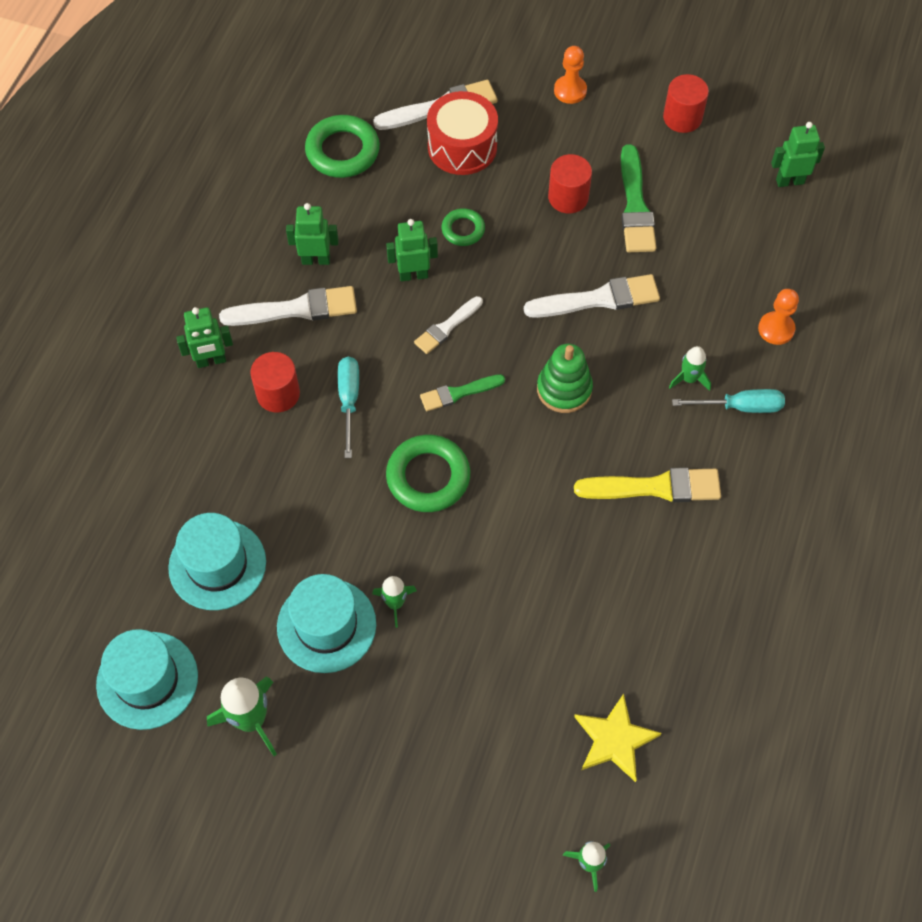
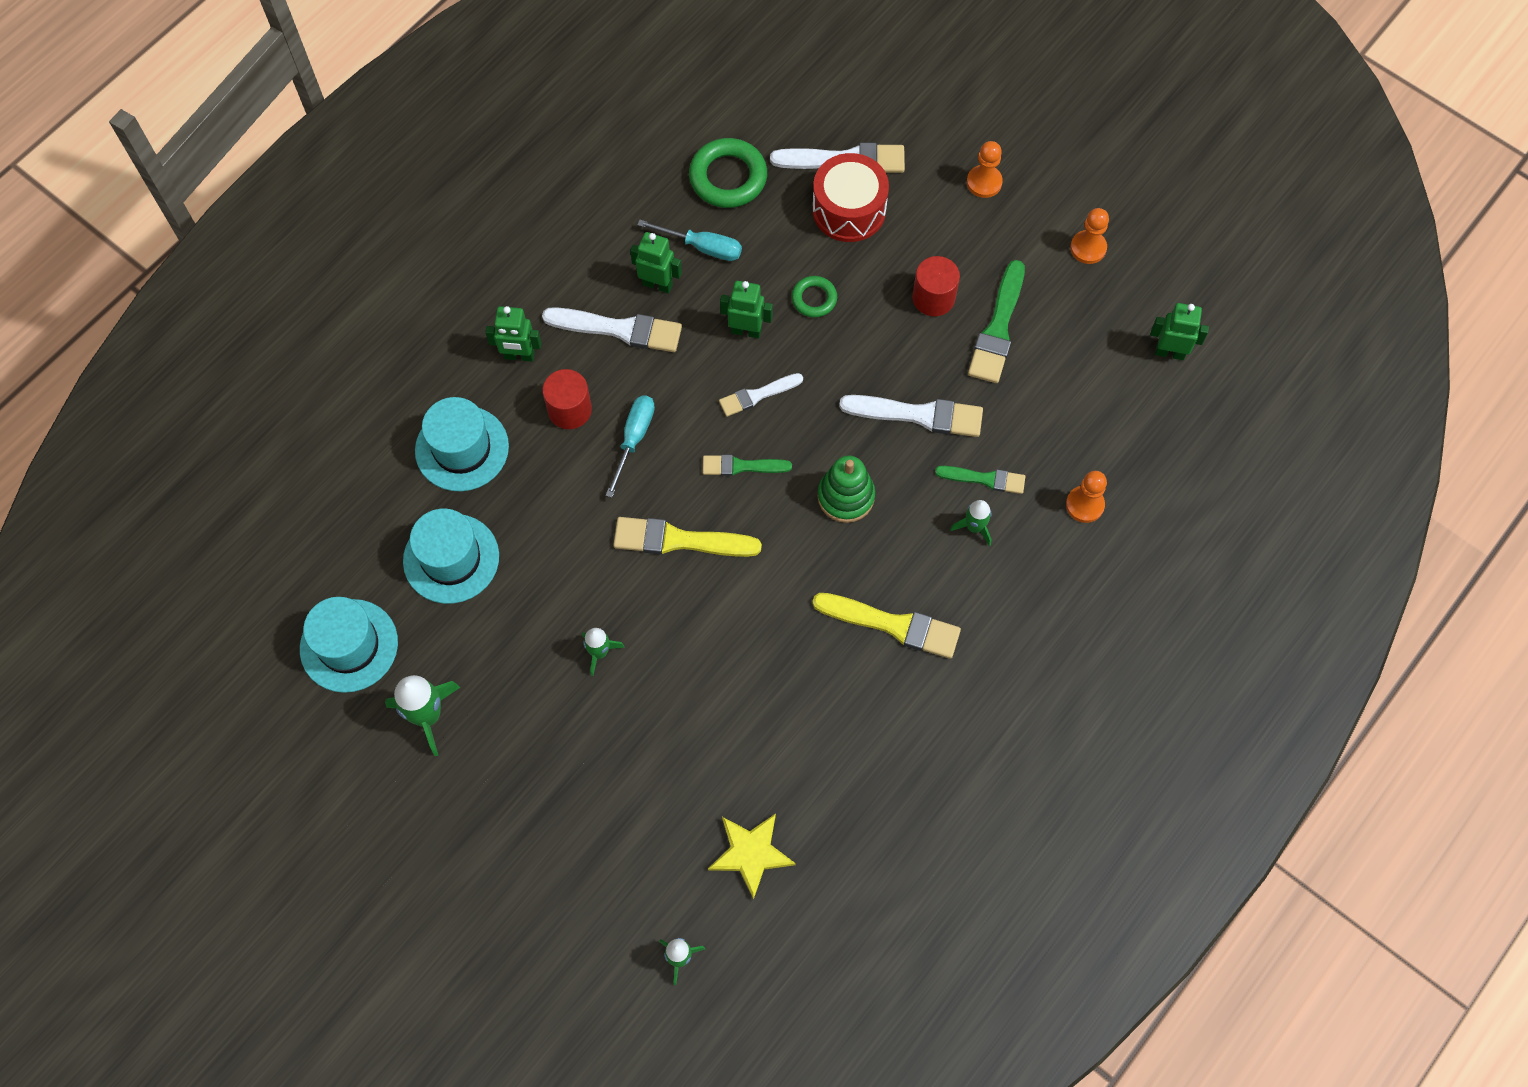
camera: 20 degrees right, 5 degrees up
(326, 625) = (528, 651): turquoise hat -> turquoise hat (462, 448)
(428, 477) = (679, 540): green ring -> yellow brush
(680, 335) = (985, 479): none -> green brush
(682, 118) = (1088, 248): red cylinder -> orange pawn
(740, 406) = (1012, 572): turquoise screwdriver -> turquoise screwdriver (702, 247)

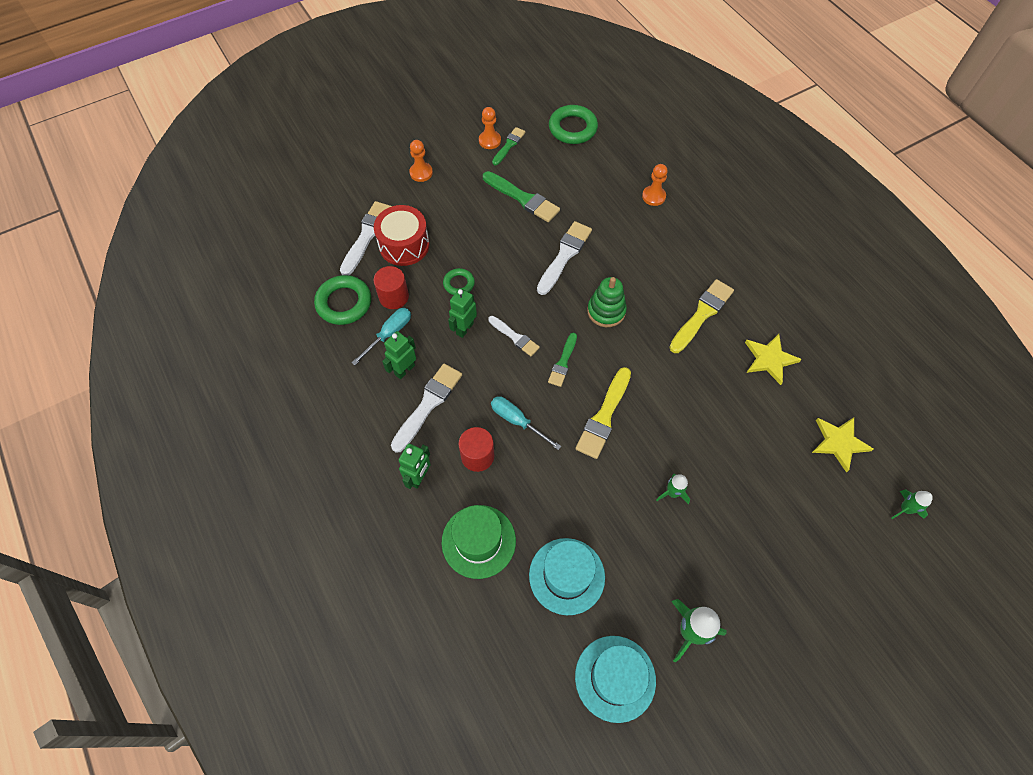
camera: 70 degrees left, 5 degrees down
(462, 448) = (478, 541): turquoise hat -> green hat
(757, 395) = (515, 337): white brush -> white brush turned 45 degrees counterclockwise
(852, 734) = (769, 359): none -> yellow star
(933, 298) = (487, 222): red cylinder -> red cylinder (394, 297)
(974, 527) = (650, 252): green rocket -> none
(985, 479) = (620, 237): green brush -> green brush (509, 145)
(1169, 352) = (572, 128): green robot -> green ring

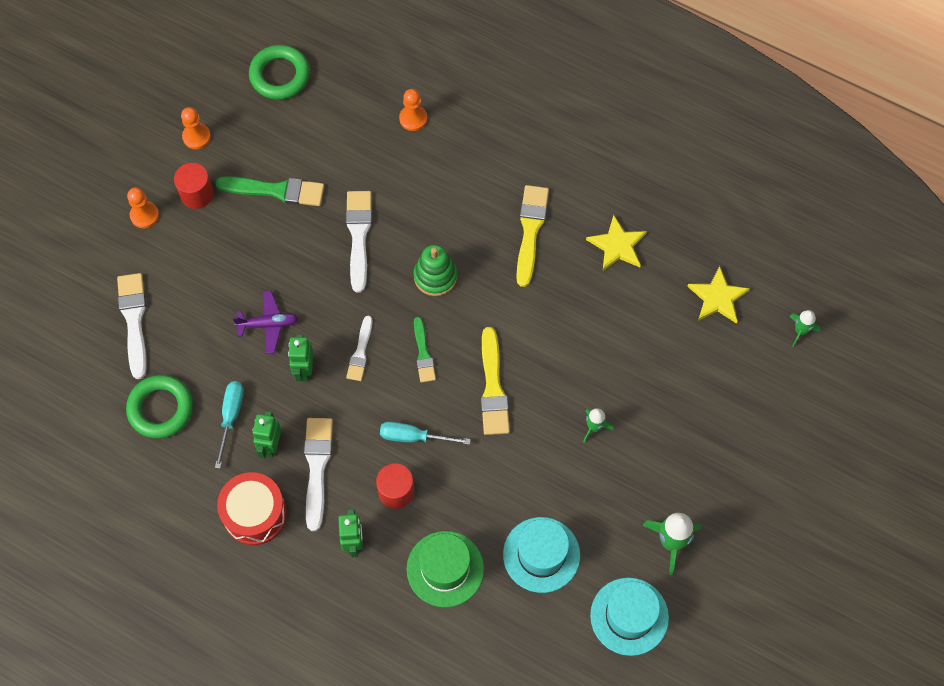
camera: 30 degrees left, 5 degrees up
(394, 297) = (209, 374): red cylinder -> red cylinder (197, 194)
(404, 245) = (182, 311): red drum -> red drum (255, 514)
(459, 284) = (268, 324): green ring -> purple plane
(509, 145) = (221, 132): green brush -> none
(515, 337) = (360, 352): white brush -> white brush turned 90 degrees clockwise

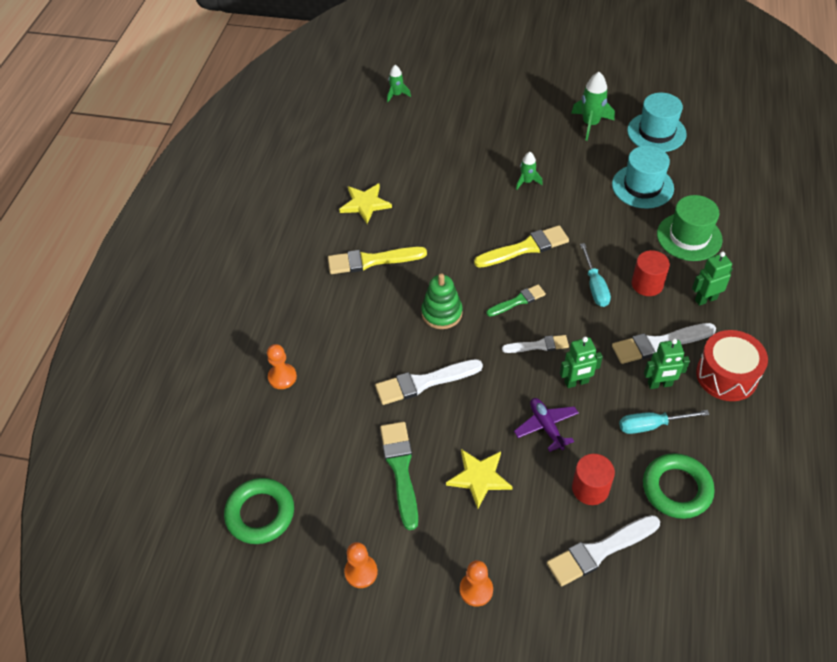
camera: 105 degrees left, 15 degrees down
(197, 194) = (431, 545): red cylinder -> red cylinder (590, 488)
(717, 297) = (388, 140): yellow star -> yellow star (479, 478)

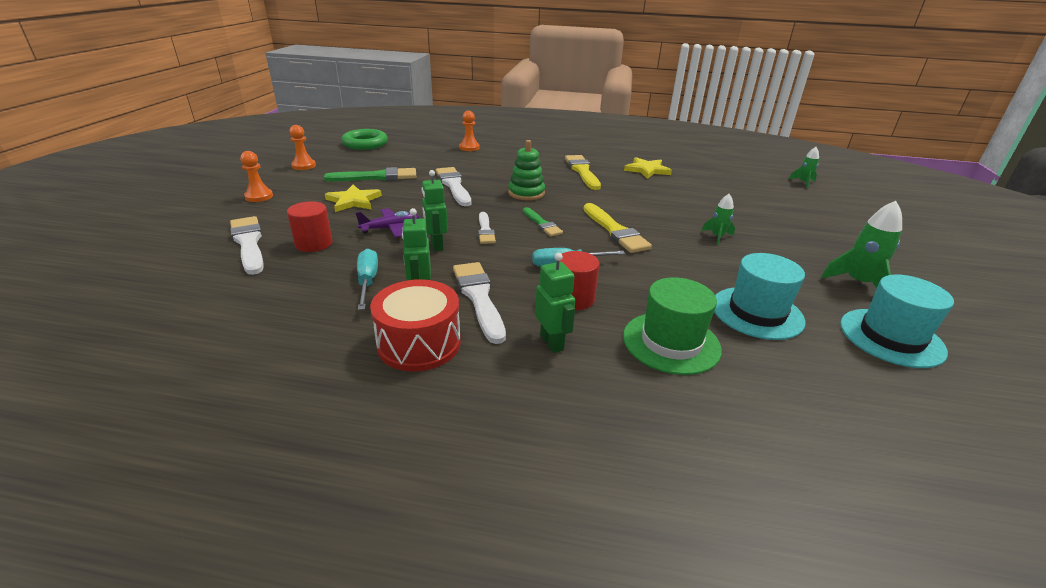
camera: 85 degrees right, 20 degrees down
(676, 489) = (282, 288): green ring -> none

